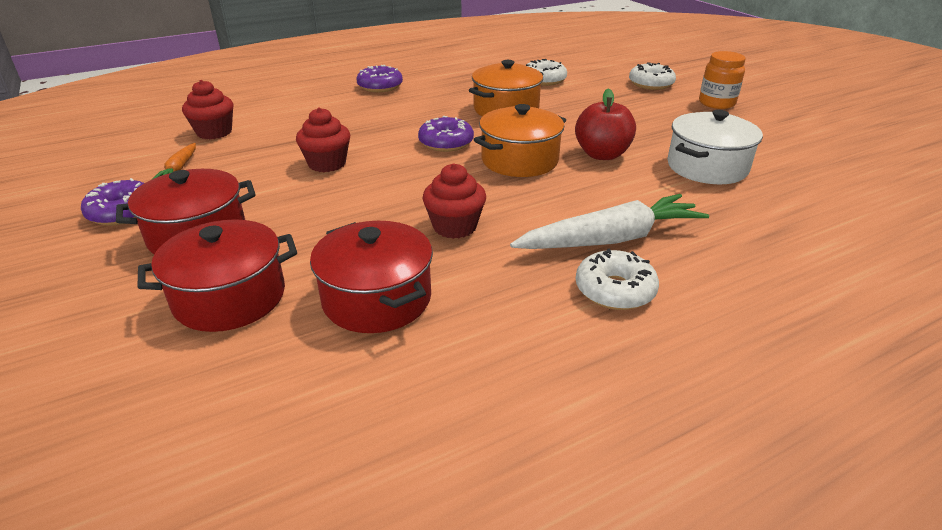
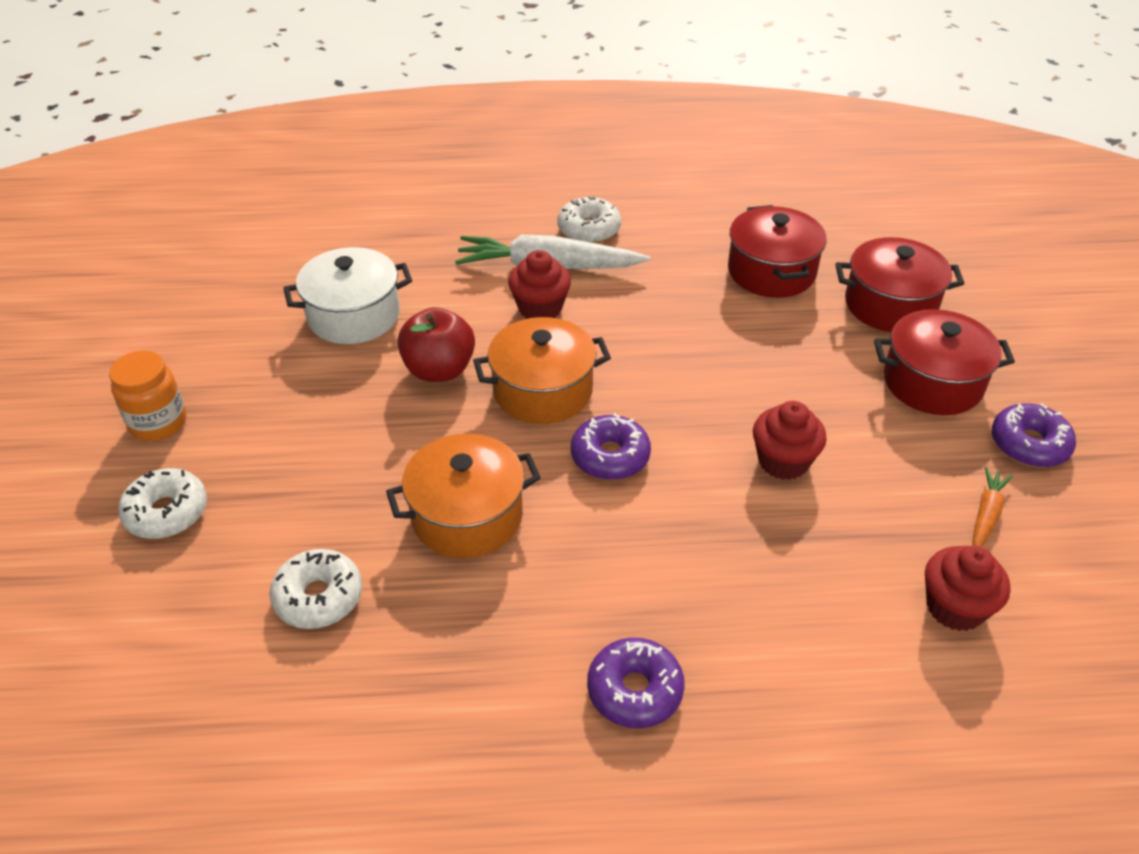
camera: 155 degrees left, 10 degrees up
(454, 226) = (675, 319): red cupcake -> red cupcake (540, 308)

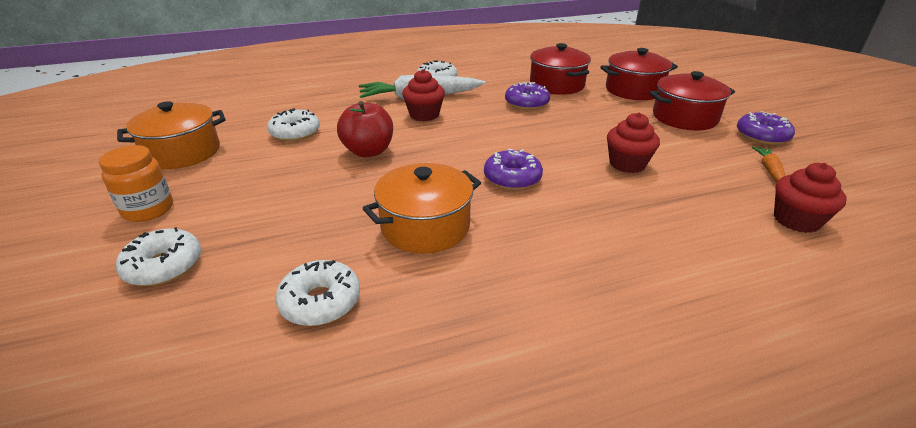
camera: 15 degrees left, 10 degrees down
(354, 315) = (295, 133): white pot -> white donut
(542, 391) = (447, 152): orange pot -> orange pot (182, 152)
(634, 690) = (620, 315): purple donut -> purple donut (526, 103)

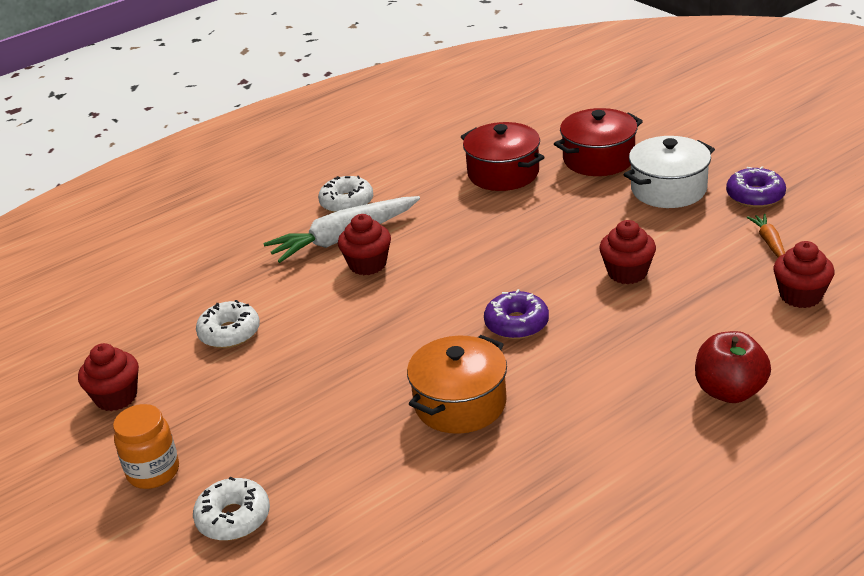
camera: 15 degrees left, 0 degrees up
(182, 152) = (116, 397): orange pot -> red cupcake
(320, 301) = (412, 501): white donut -> none
(368, 151) = (338, 334): red apple -> red apple (729, 391)
(526, 103) = (481, 214): purple donut -> none
(684, 117) = (668, 189): red pot -> white pot

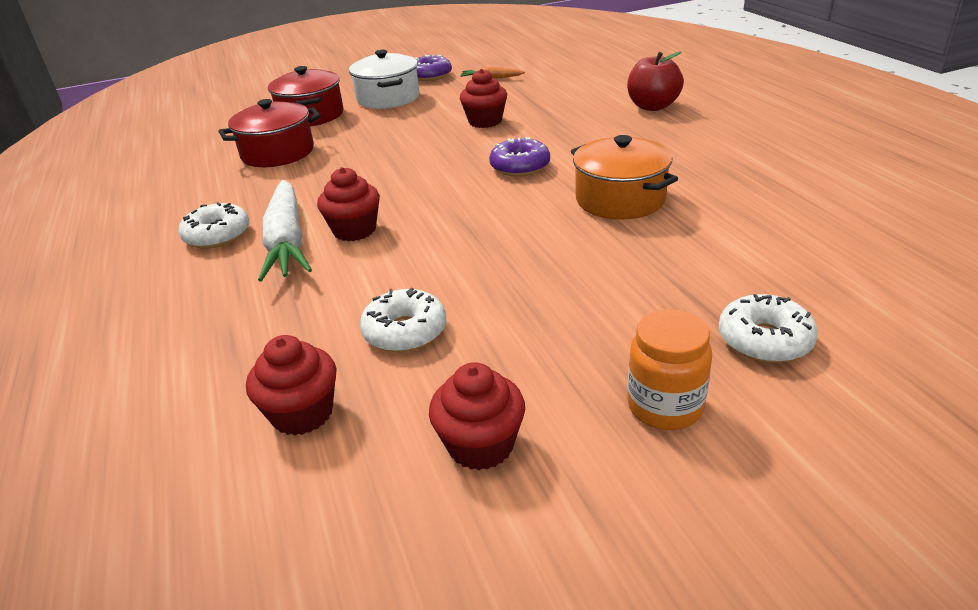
camera: 75 degrees left, 0 degrees up
(800, 296) = (559, 78): red cupcake -> red cupcake (302, 413)

